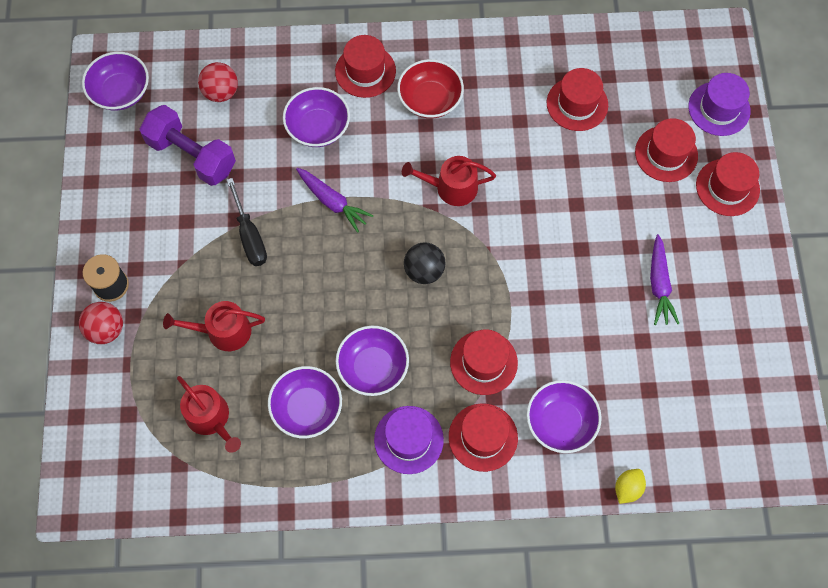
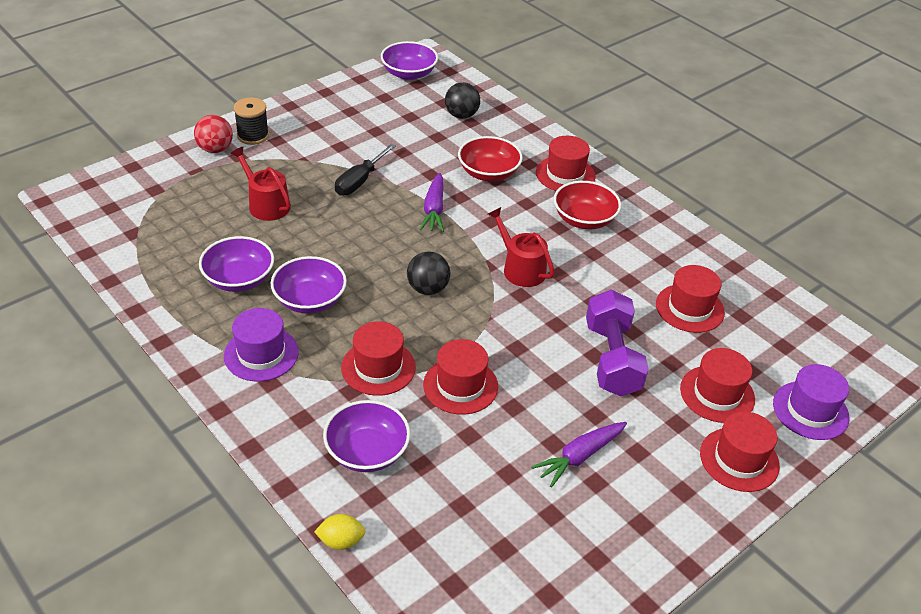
camera: 50 degrees right, 25 degrees down
(192, 155) = (395, 125): purple dumbbell -> purple dumbbell (612, 359)
(211, 418) = (186, 231): red watering can -> none
(221, 92) = (461, 115): red ball -> black ball
(318, 127) = (488, 173): purple bowl -> red bowl
(483, 437) = (304, 402): red hat -> red hat (460, 385)

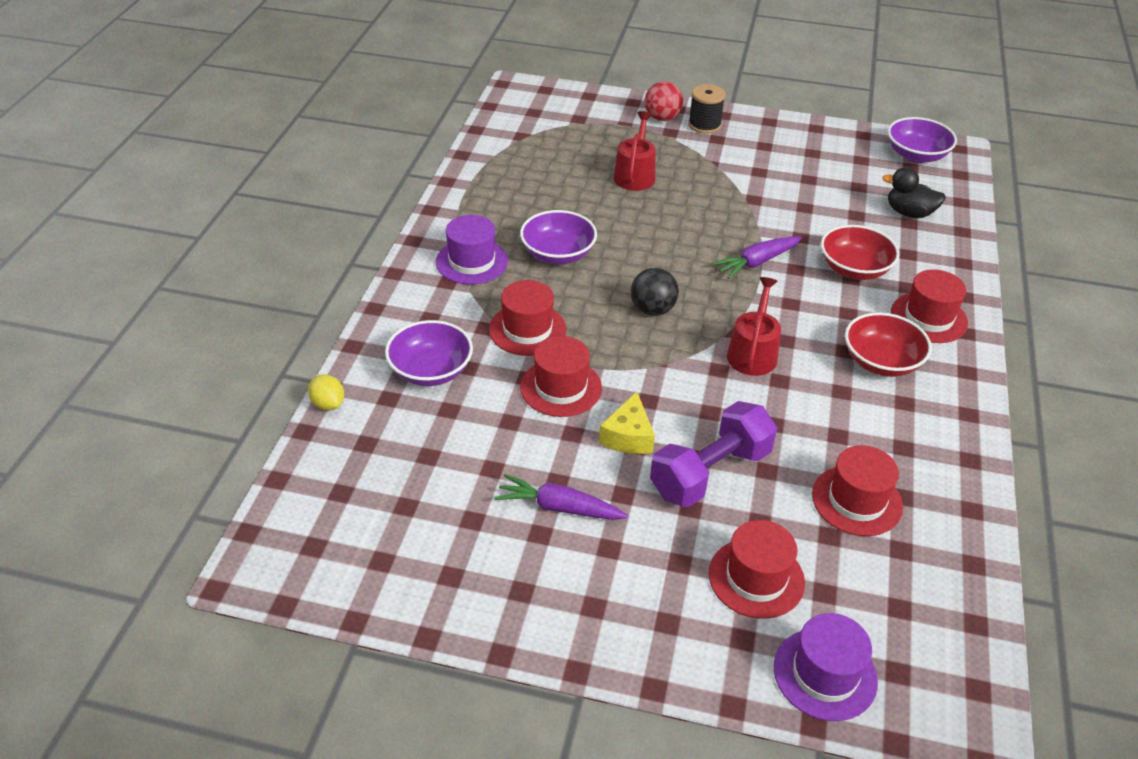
camera: 55 degrees right, 0 degrees up
(239, 279) = (536, 208): purple bowl -> none
(359, 181) = (731, 204): black screwdriver -> none
(461, 115) = (909, 213): black ball -> black duck
(543, 379) = (628, 436): none -> yellow cheese
(739, 459) = (682, 636): red hat -> none

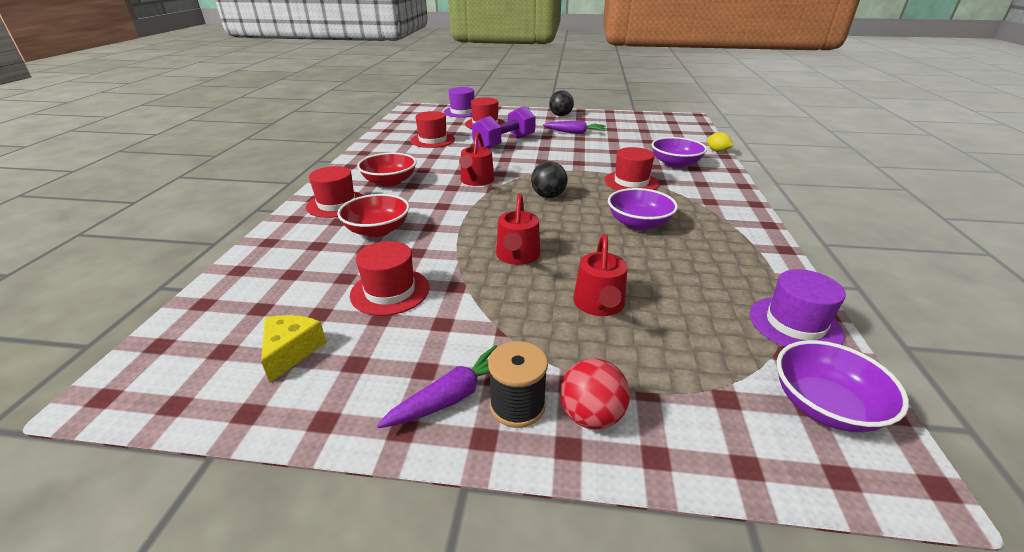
camera: 175 degrees right, 10 degrees down
(472, 261) = (704, 214): purple hat -> purple hat (795, 324)
(561, 387) = (594, 162): red hat -> red hat (390, 291)
(565, 617) = (560, 115): none -> black ball
(628, 436) = (549, 150): yellow cheese -> yellow cheese (291, 351)
(699, 224) = (517, 256): none -> red watering can
(756, 262) = (464, 229): purple carrot -> purple carrot (452, 397)
(909, 213) = (281, 284): black duck -> none
(916, 155) = (193, 374): purple bowl -> purple bowl (825, 406)

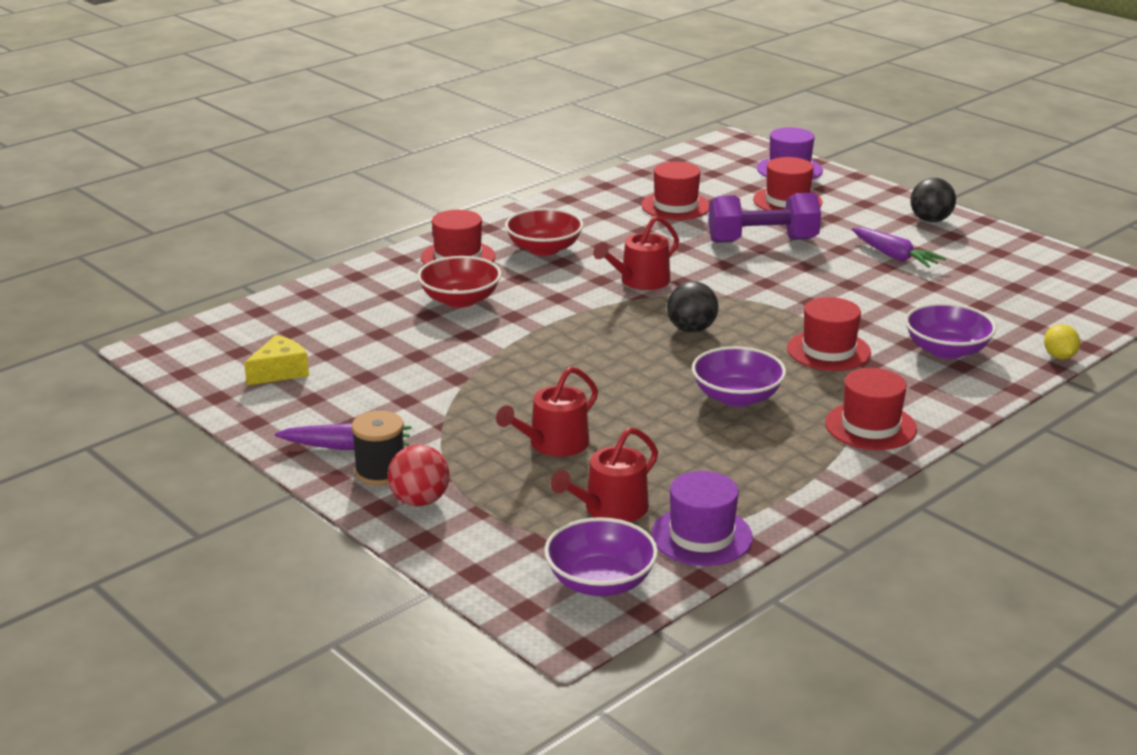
camera: 40 degrees right, 5 degrees down
(390, 291) = (399, 359): red hat -> red hat (870, 426)
(517, 256) = (550, 376): red watering can -> red watering can (610, 509)

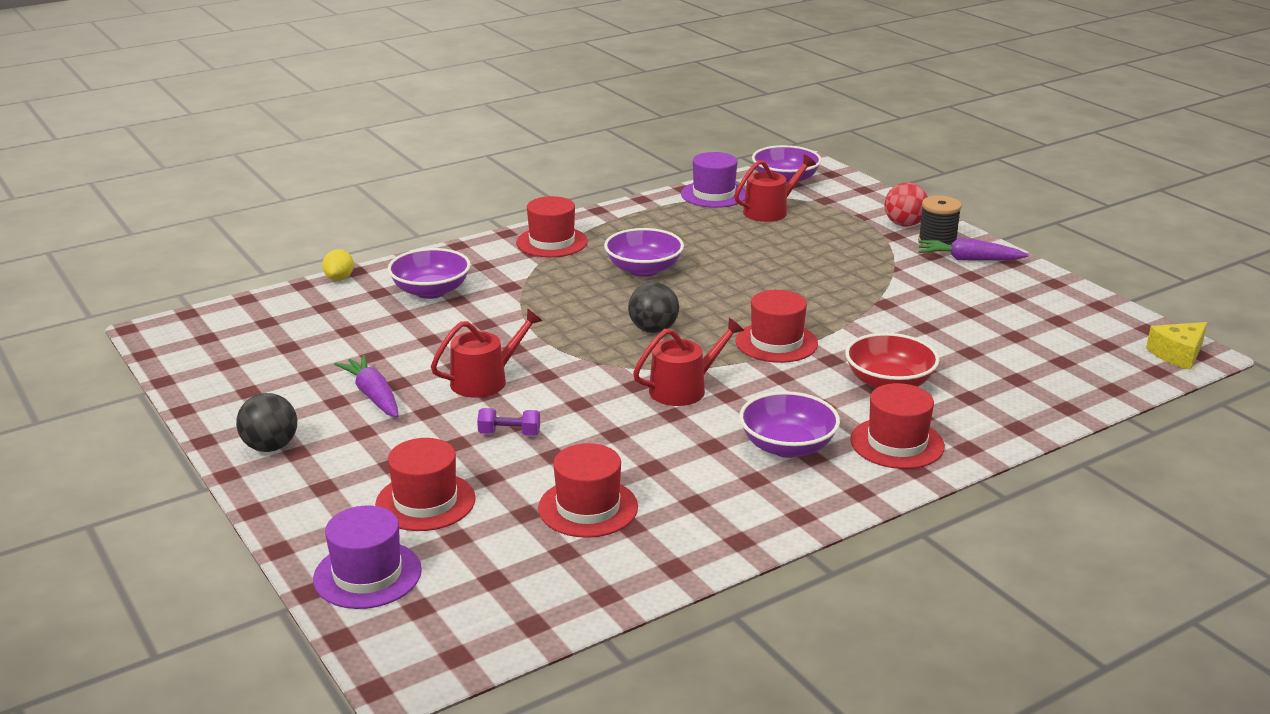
camera: 170 degrees left, 0 degrees up
(280, 371) = (1053, 322): yellow cheese -> yellow cheese (1177, 354)
(544, 249) = (787, 446): red bowl -> purple bowl
(553, 444) = (804, 249): red watering can -> red watering can (485, 380)
(762, 240) = (509, 434): purple dumbbell -> purple dumbbell, size x0.45
(828, 351) = (537, 299): red hat -> red hat (776, 342)

